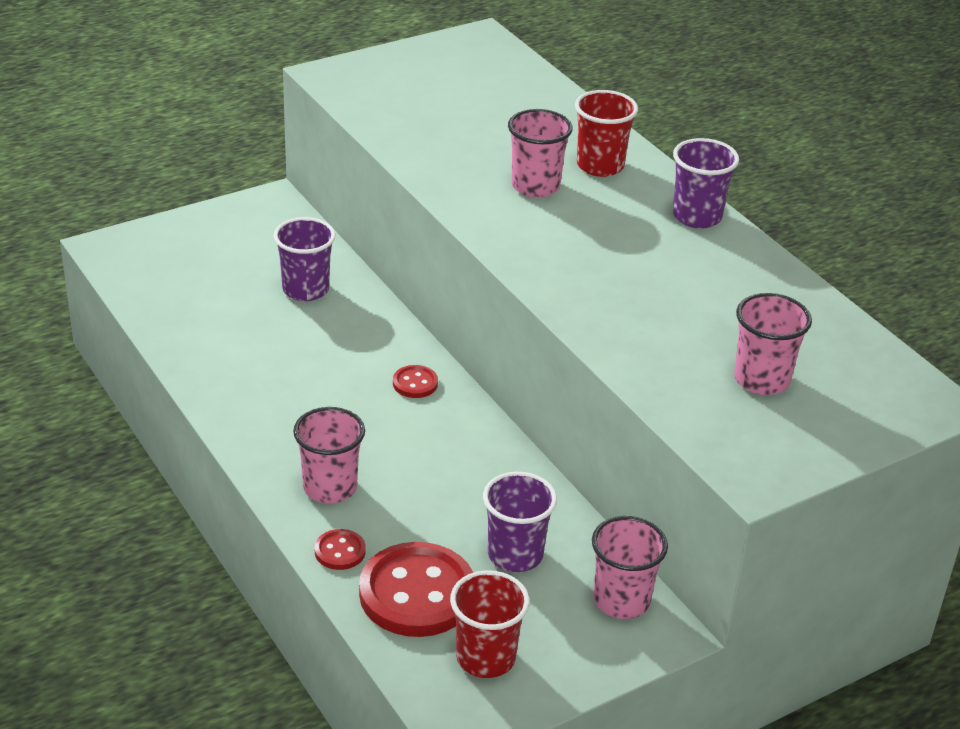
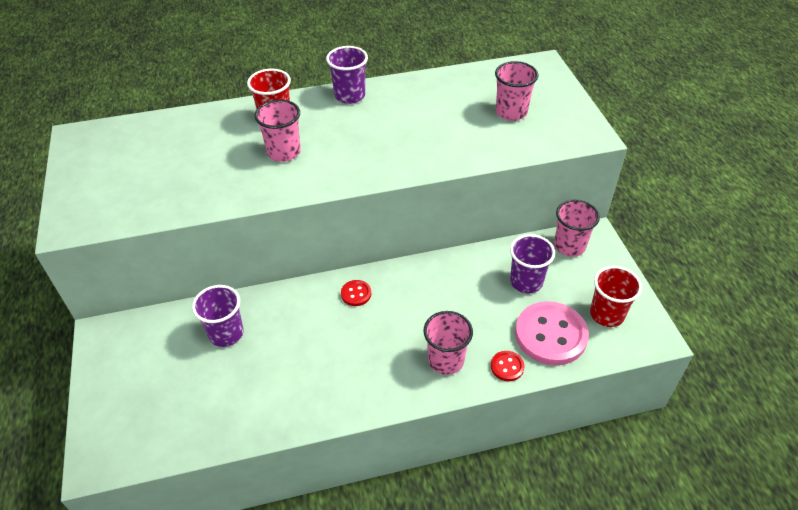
camera: 70 degrees left, 10 degrees up
(417, 593) = (550, 335): red button -> pink button

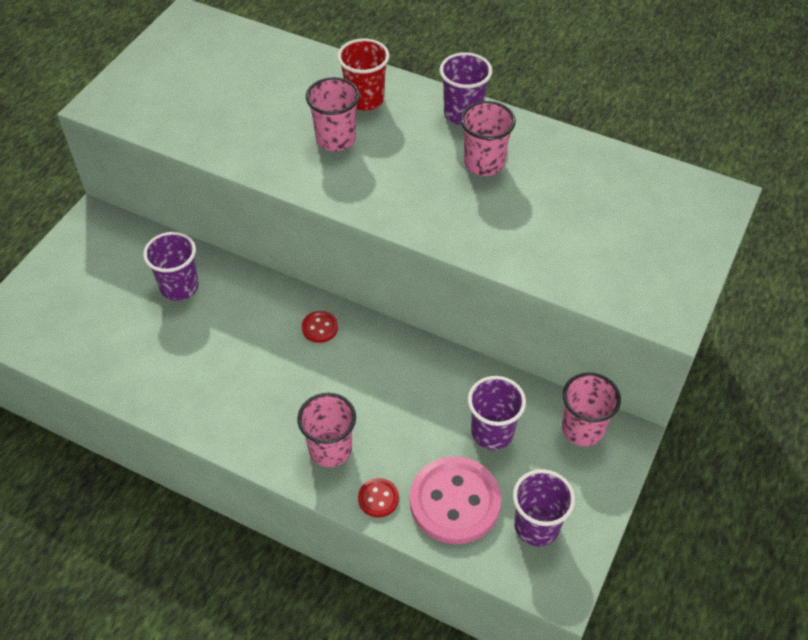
camera: 40 degrees right, 5 degrees up
(511, 112) = (610, 233): pink cup -> pink cup (484, 163)
(606, 314) = (536, 526): red cup -> purple cup

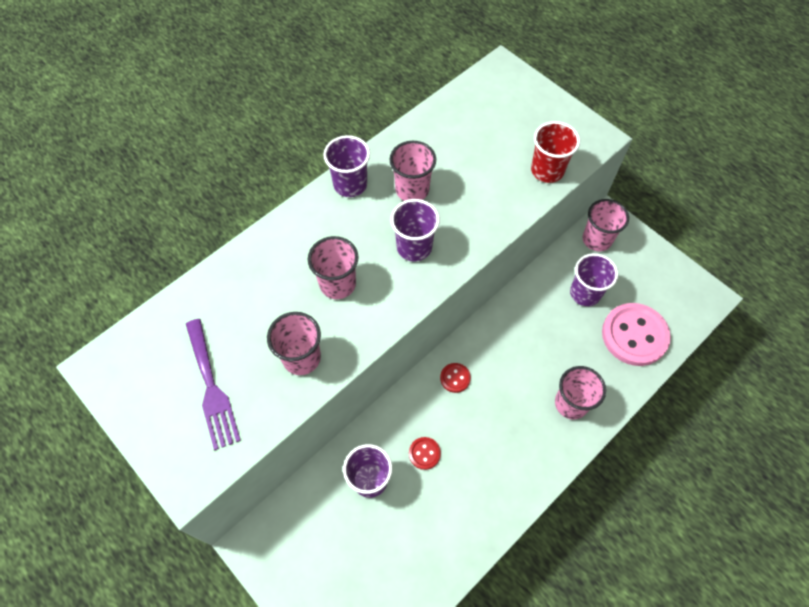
camera: 70 degrees left, 10 degrees up
(191, 90) = (211, 388): none -> purple fork
(243, 138) = (301, 358): none -> pink cup
(365, 99) = (298, 248): red cup -> red cup (547, 170)
(378, 498) = (620, 383): red button -> red button (424, 453)
(536, 526) = (663, 293): purple cup -> purple cup (414, 247)

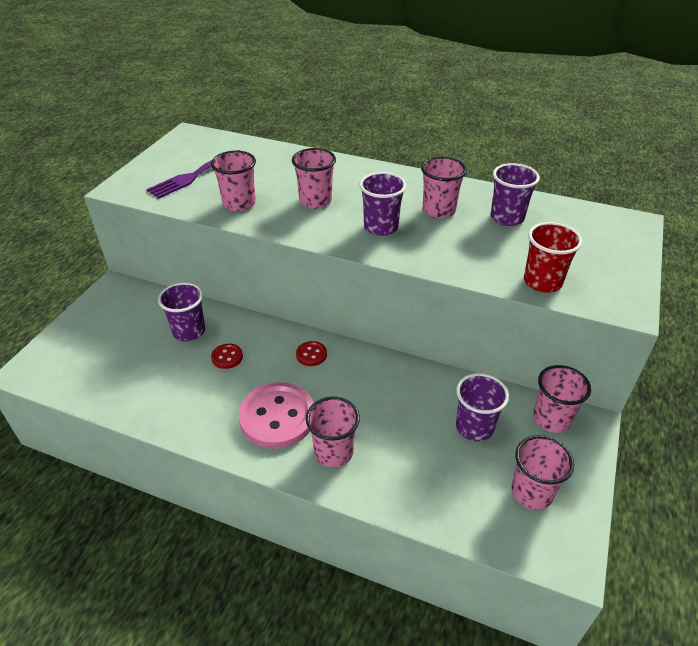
camera: 65 degrees right, 20 degrees down
(350, 184) = (414, 180): purple cup -> purple cup (507, 218)
(634, 335) = (454, 489): pink button -> pink button (277, 417)
(653, 288) = (531, 492): none -> pink cup

